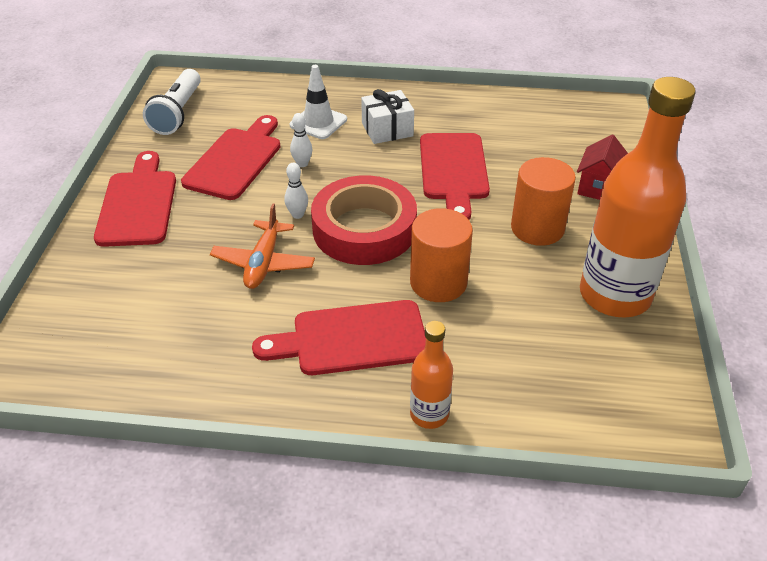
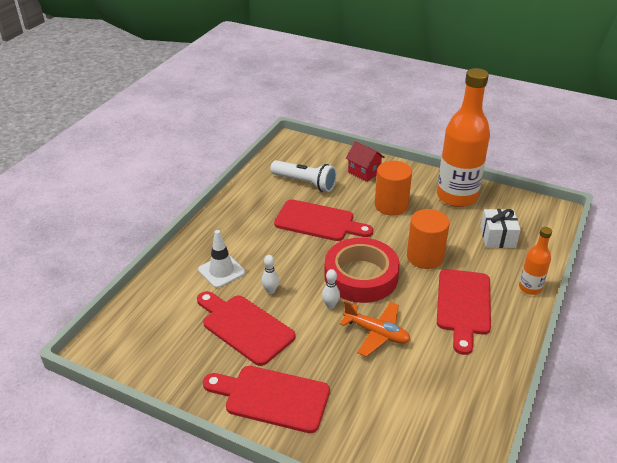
camera: 70 degrees left, 5 degrees down
(178, 113) = (149, 353): white flashlight -> white flashlight (305, 183)
(387, 129) = (253, 239): white gift -> white gift (497, 237)

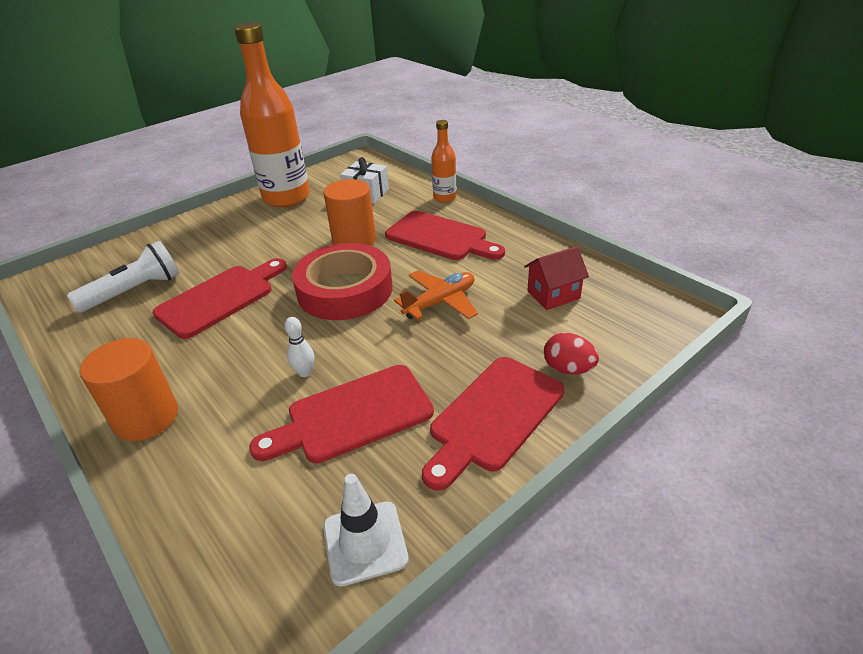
camera: 65 degrees left, 0 degrees up
(221, 271) = (221, 416): white traffic cone -> white traffic cone (365, 542)
(330, 305) = (372, 325): white bowling pin -> none
(338, 430) = (568, 369): none -> red egg
(364, 172) = (175, 242): red house -> red house (553, 295)
(391, 205) = (253, 239): orange cylinder -> orange cylinder (146, 417)

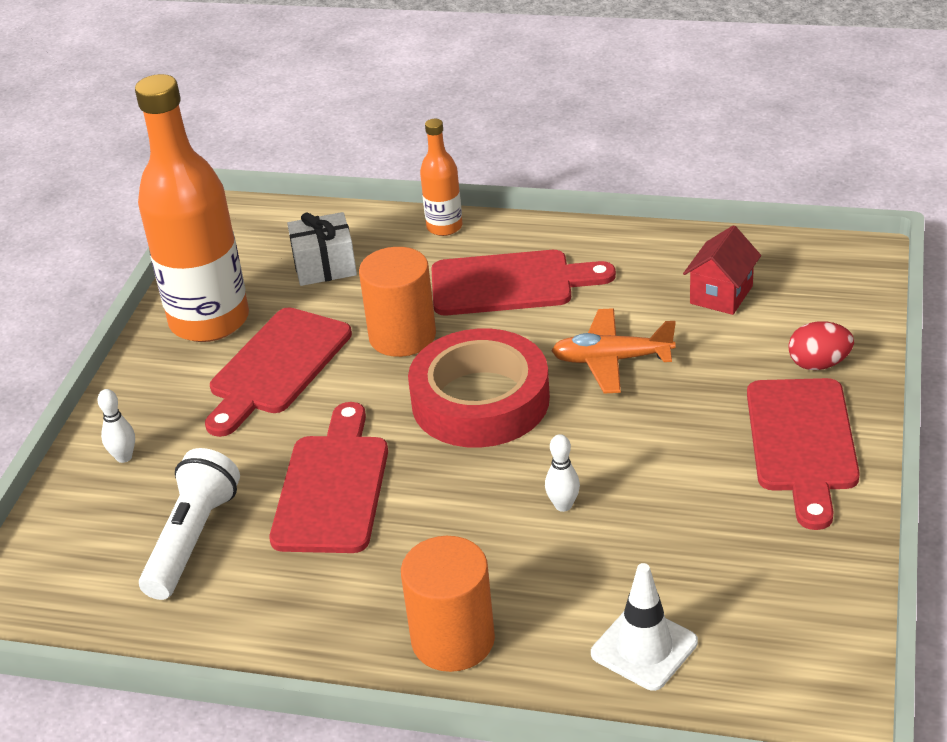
camera: 35 degrees left, 0 degrees up
(170, 240) = (124, 457): none -> white bowling pin
(352, 416) = (670, 515): red cutting board -> red cutting board (277, 367)
(365, 542) = (817, 598): white traffic cone -> white traffic cone (644, 648)
(440, 302) = (611, 360): orange plane -> orange plane turned 105 degrees counterclockwise

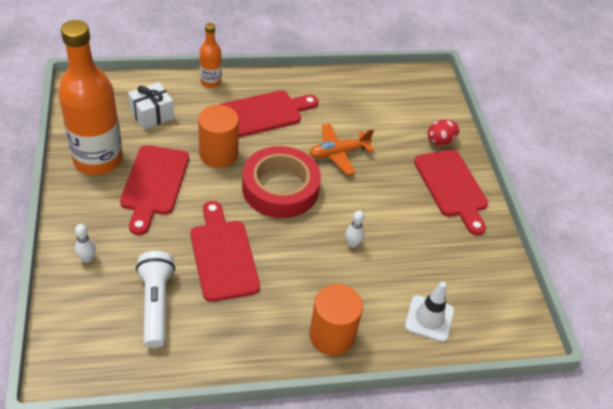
camera: 30 degrees left, 10 degrees up
(721, 295) = (376, 107): red house -> none

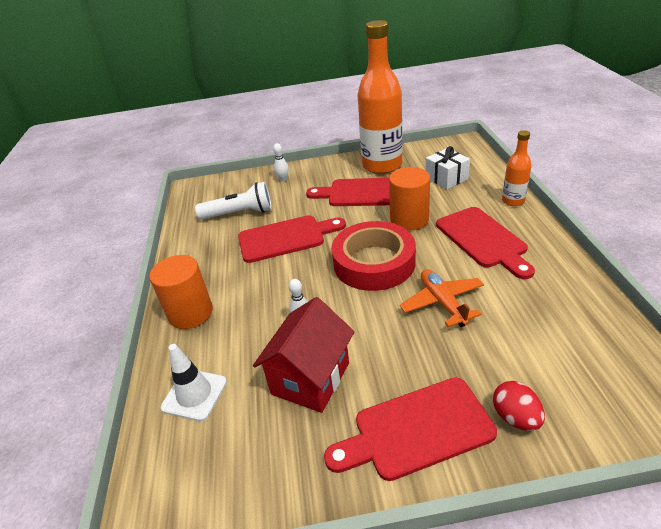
camera: 100 degrees right, 10 degrees down
(412, 240) = (311, 378): none -> red house

